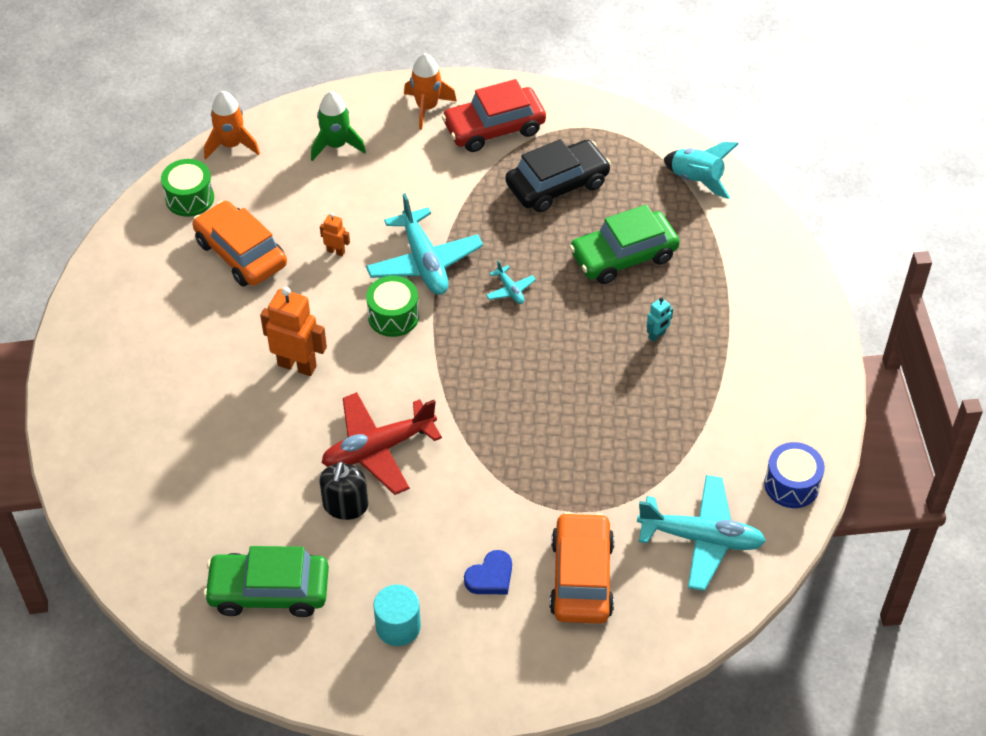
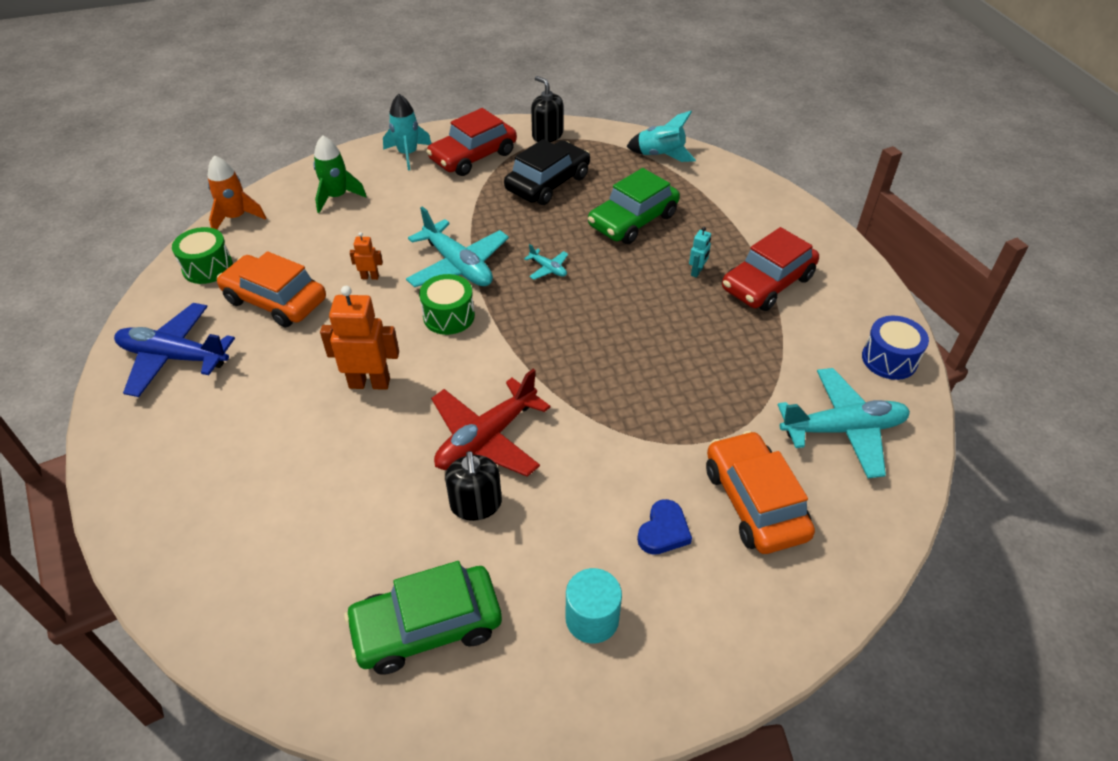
camera: 20 degrees left, 5 degrees down
(137, 289) = (174, 357): none -> blue plane
(427, 107) = (408, 154): orange rocket -> turquoise rocket
(586, 119) = (547, 135): none -> black soap dispenser
(721, 368) = (767, 283): none -> red car

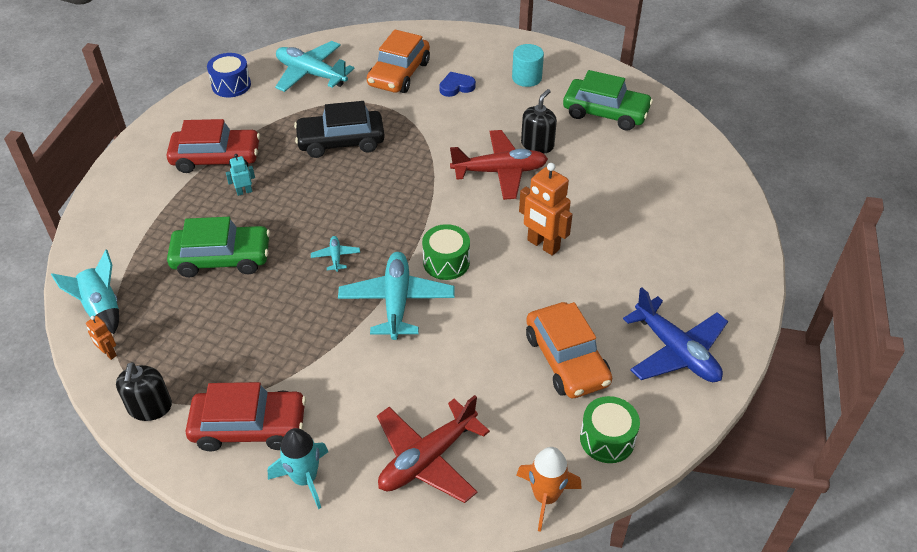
camera: 140 degrees left, 0 degrees up
(337, 197) = (427, 458): green rocket -> red plane
(370, 277) = (474, 335): orange robot -> orange robot (108, 353)
(548, 183) = (230, 342): black car -> black car (341, 142)

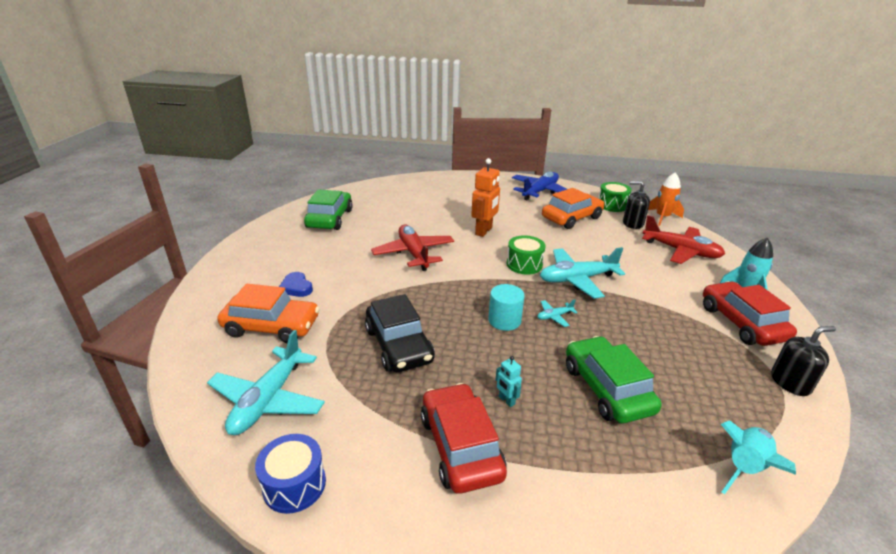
camera: 105 degrees left, 15 degrees down
(108, 353) = (780, 435): orange robot -> none
(526, 78) = (282, 253): turquoise cylinder -> turquoise cylinder (504, 320)
(537, 145) = (376, 241): black soap dispenser -> black soap dispenser (632, 223)

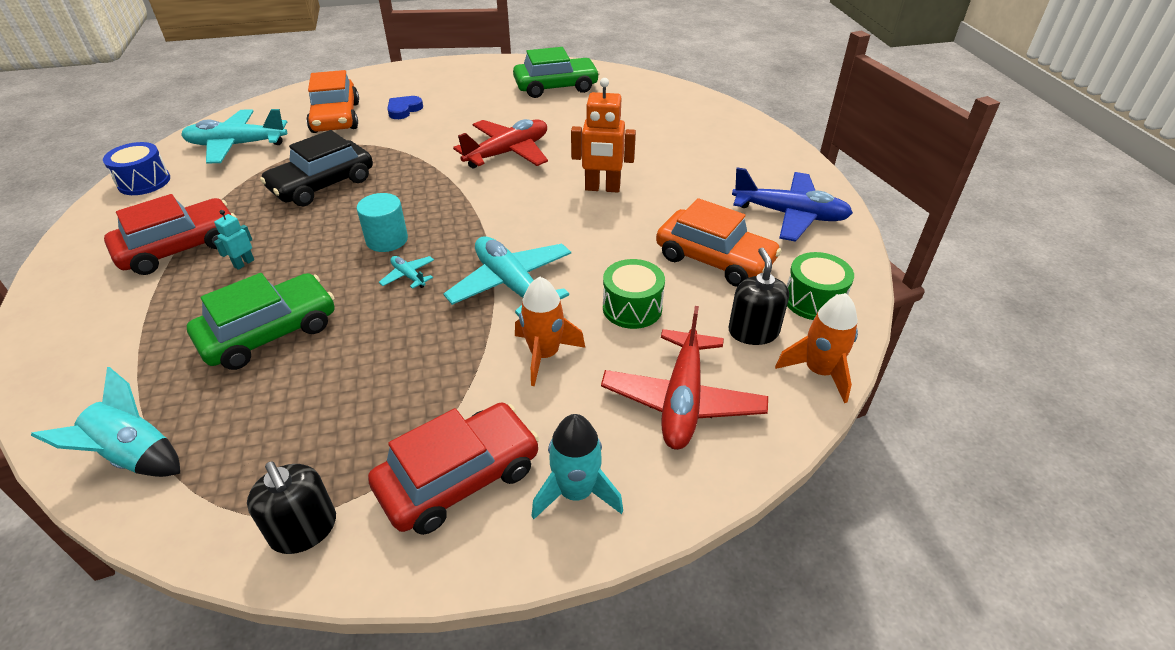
camera: 70 degrees right, 10 degrees up
(524, 264) = (528, 235): green drum -> green drum (632, 308)
(644, 280) = (544, 355): none -> orange rocket

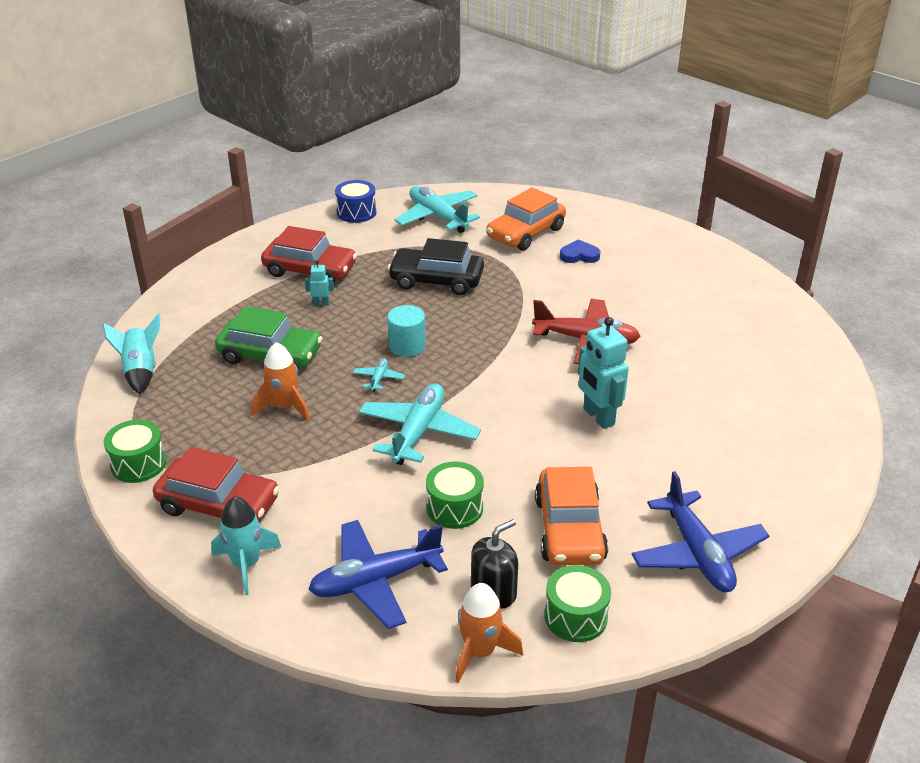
camera: 55 degrees right, 5 degrees down
(304, 529) = (138, 464): black soap dispenser -> green drum
(544, 355) = (359, 487): orange rocket -> orange rocket (284, 407)
(556, 87) = (731, 309): green car -> none
(602, 188) = (598, 417): orange robot -> turquoise robot
(682, 400) = (375, 581): red plane -> blue plane

